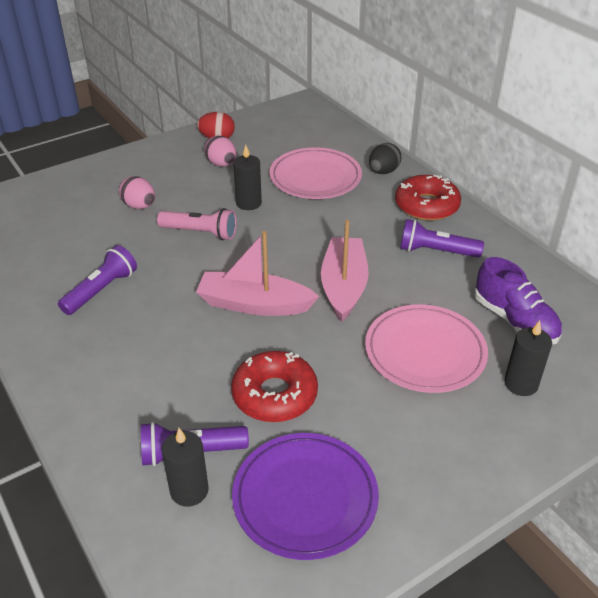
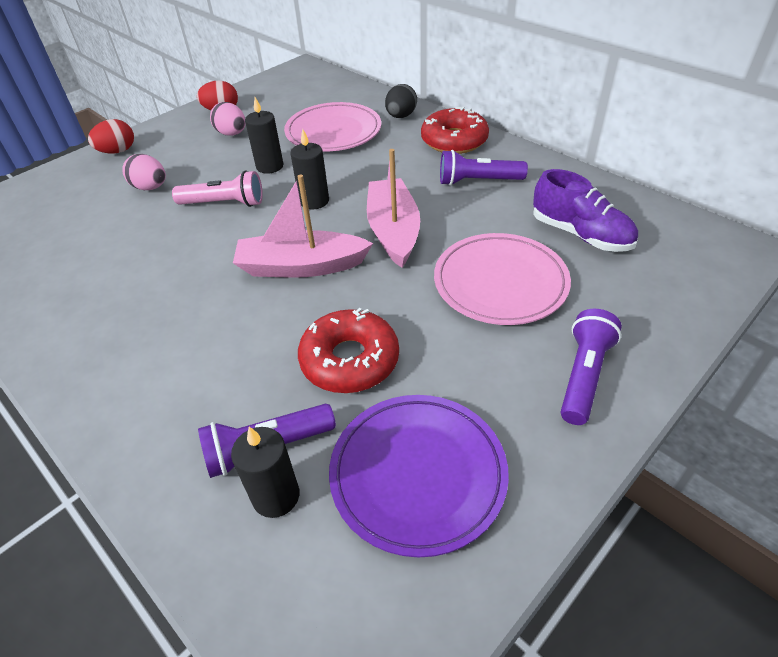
camera: 10 degrees left, 5 degrees up
(101, 290) = (123, 282): purple flashlight -> purple flashlight (584, 375)
(117, 165) = (118, 151): none -> red egg
(521, 384) = (611, 297): black candle -> black candle (314, 201)

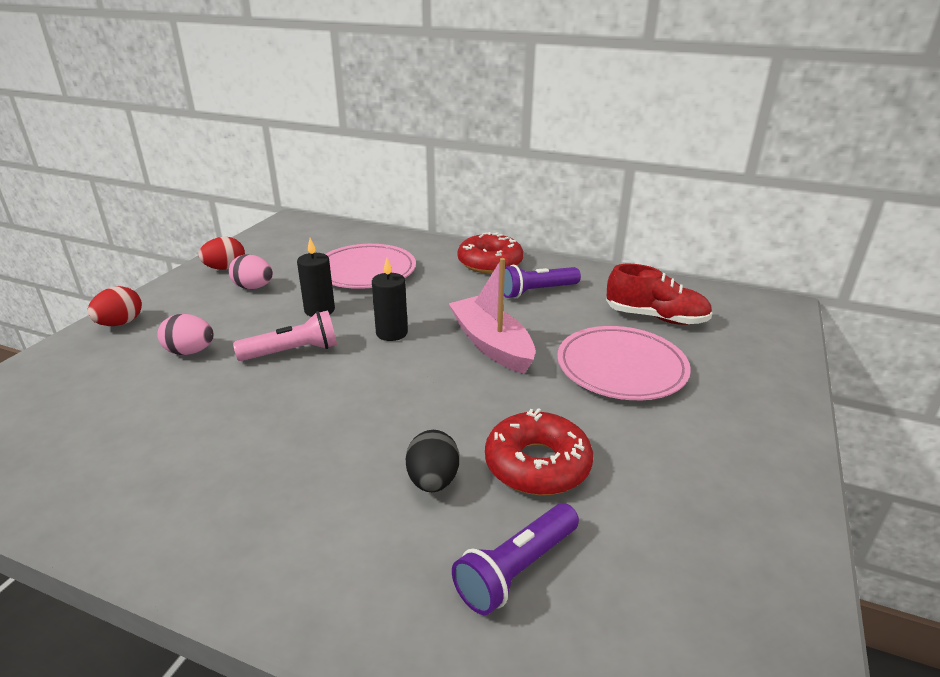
camera: 25 degrees left, 15 degrees down
(276, 496) = (562, 613): black candle -> none
(301, 266) = (422, 393): pink boat -> none
(401, 116) = (424, 250): black egg -> black egg (433, 481)
(418, 474) = (680, 546): purple plate -> none
(580, 234) = (655, 317): purple shoe -> red shoe
(584, 375) = (747, 424): purple flashlight -> none

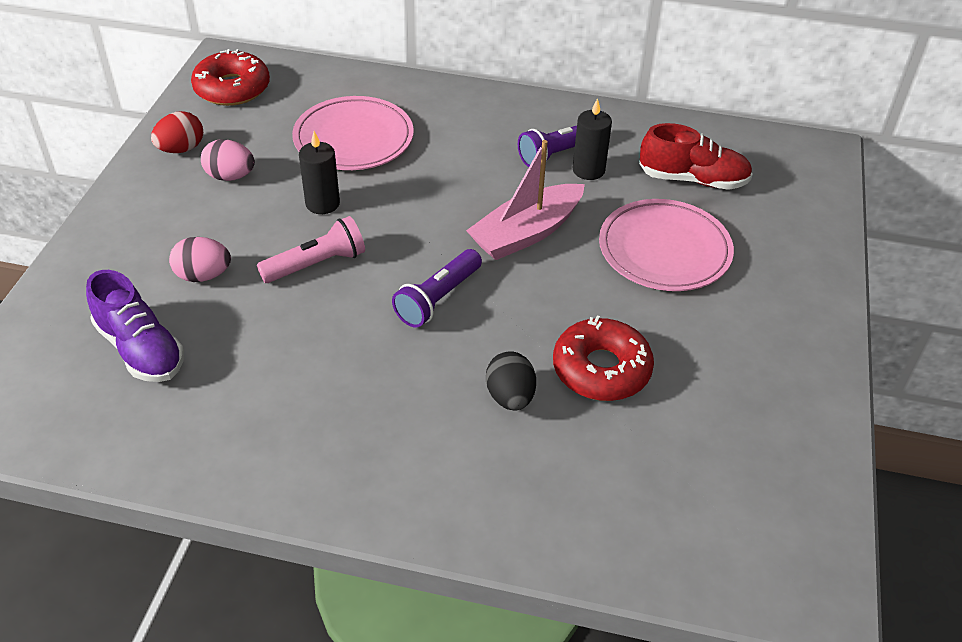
camera: 10 degrees left, 15 degrees up
(99, 402) = (140, 349): none -> purple shoe
(120, 323) = (101, 244): red egg -> none
(391, 333) = (415, 228): black candle -> black candle (588, 170)
(490, 263) = (496, 112): red donut -> red donut (232, 88)
(491, 344) = (526, 233): pink boat -> pink boat turned 90 degrees counterclockwise
(516, 569) = (603, 469): purple flashlight -> purple flashlight (438, 299)

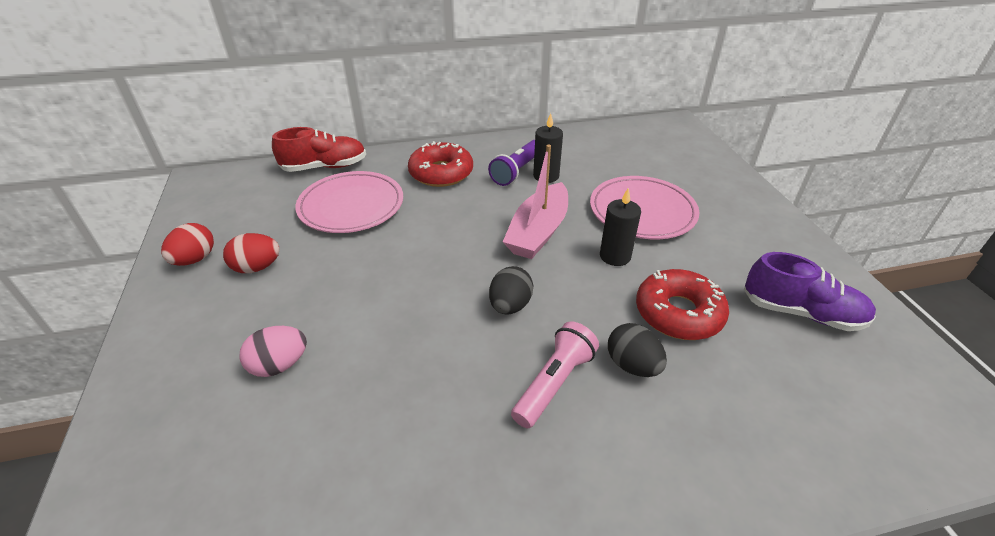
camera: 25 degrees left, 5 degrees down
(140, 349) = (249, 470): purple shoe -> purple shoe (801, 312)
(230, 176) = (257, 267): pink egg -> red egg
(232, 88) = (219, 198): red donut -> red donut (441, 173)
(317, 264) = (385, 315): pink flashlight -> pink flashlight (554, 383)
(322, 203) = (357, 263): black candle -> black candle (615, 256)
(438, 299) = (510, 305): purple flashlight -> black egg
(693, 179) = (618, 162): red shoe -> red shoe (324, 167)

